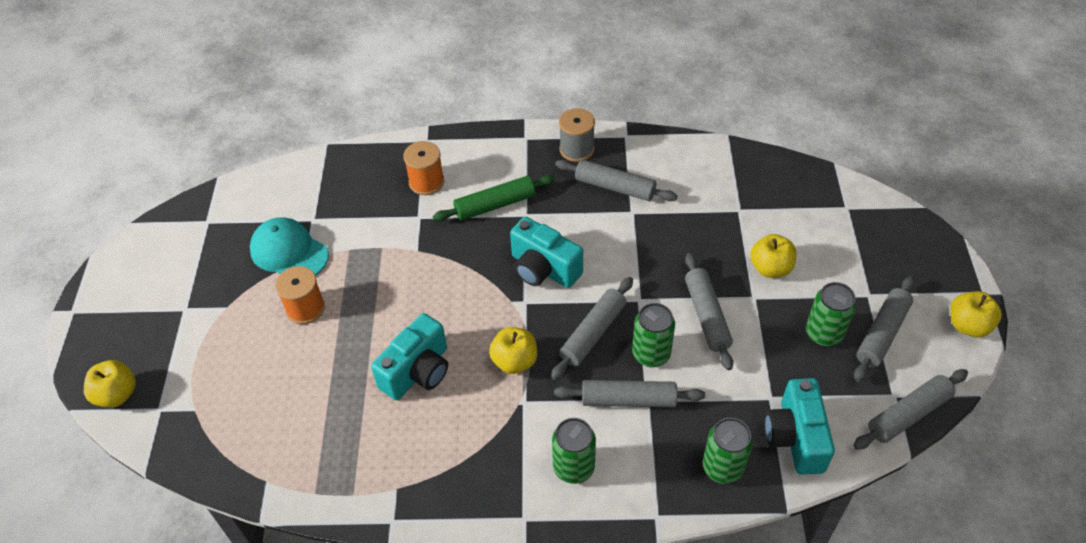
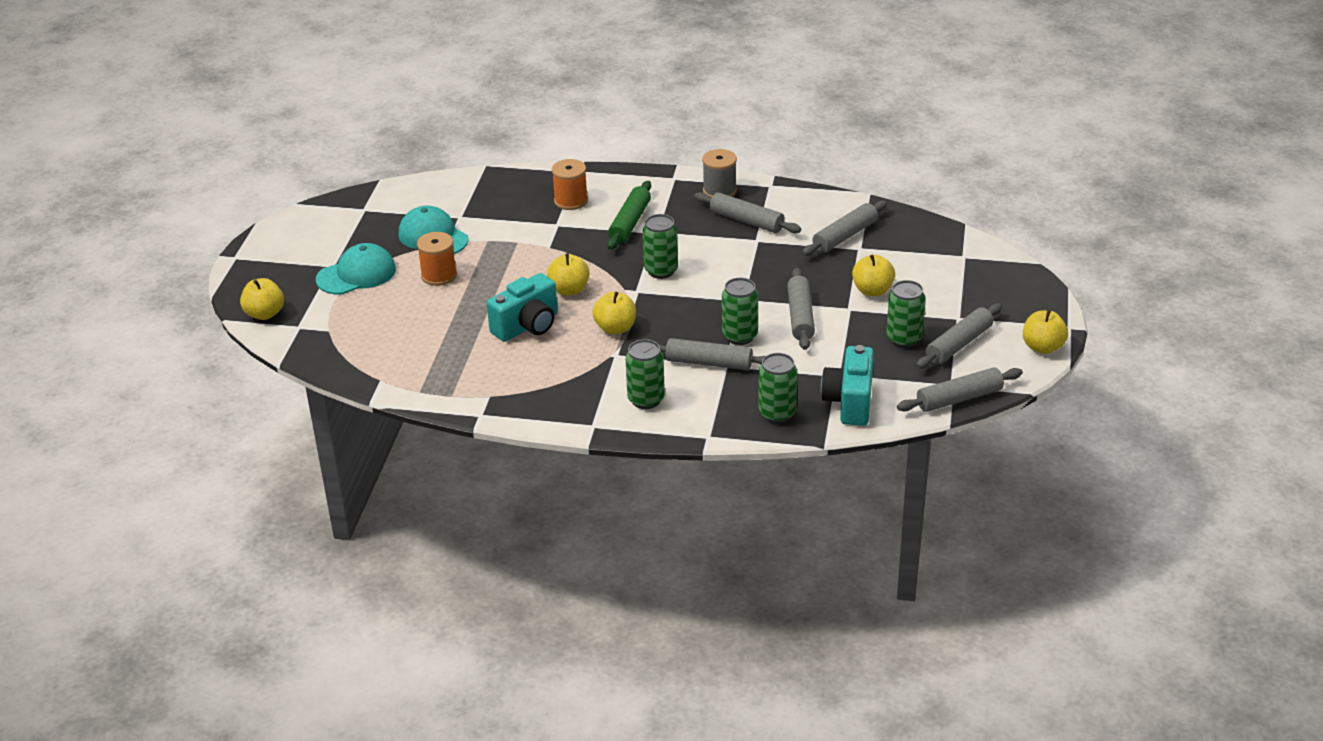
camera: 10 degrees right, 15 degrees down
(213, 319) = (356, 274): none -> turquoise cap
(452, 310) = (569, 290): none -> yellow apple
(495, 205) = (630, 223): green rolling pin -> green rolling pin turned 60 degrees counterclockwise
(543, 269) = (661, 270): turquoise camera -> green can
(593, 333) = (692, 317): grey rolling pin -> grey rolling pin (845, 236)

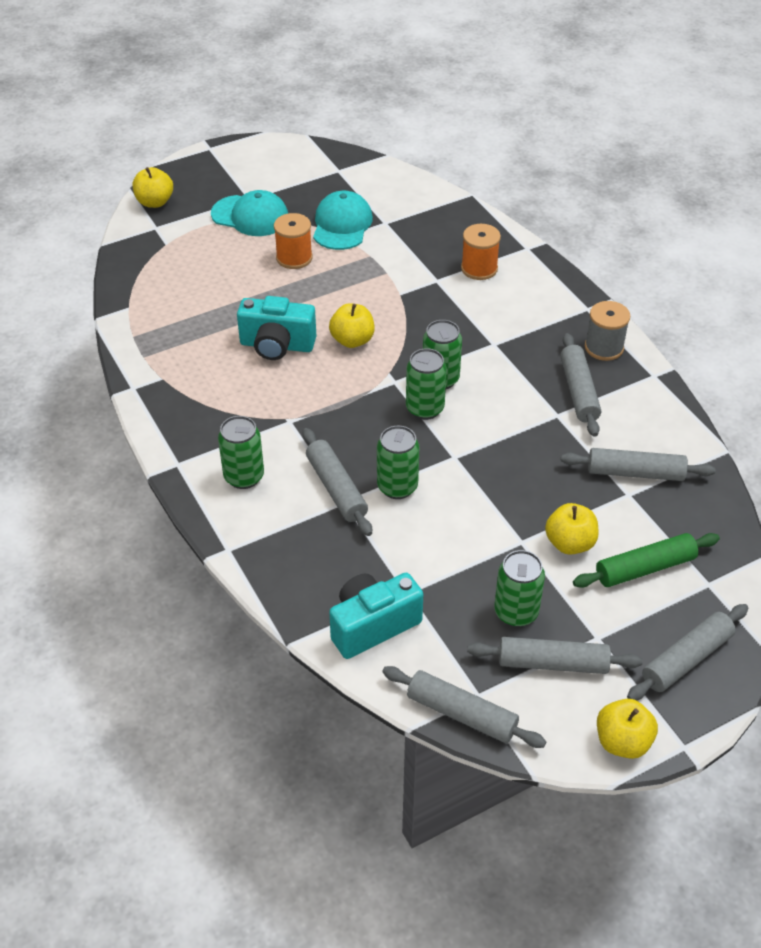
camera: 50 degrees right, 10 degrees up
(615, 328) = (327, 399): yellow apple -> none
(630, 223) = (488, 320): green rolling pin -> green rolling pin (645, 568)
(777, 413) = (305, 580): green can -> green can (425, 408)
(800, 316) = (471, 512): grey rolling pin -> grey rolling pin (686, 659)

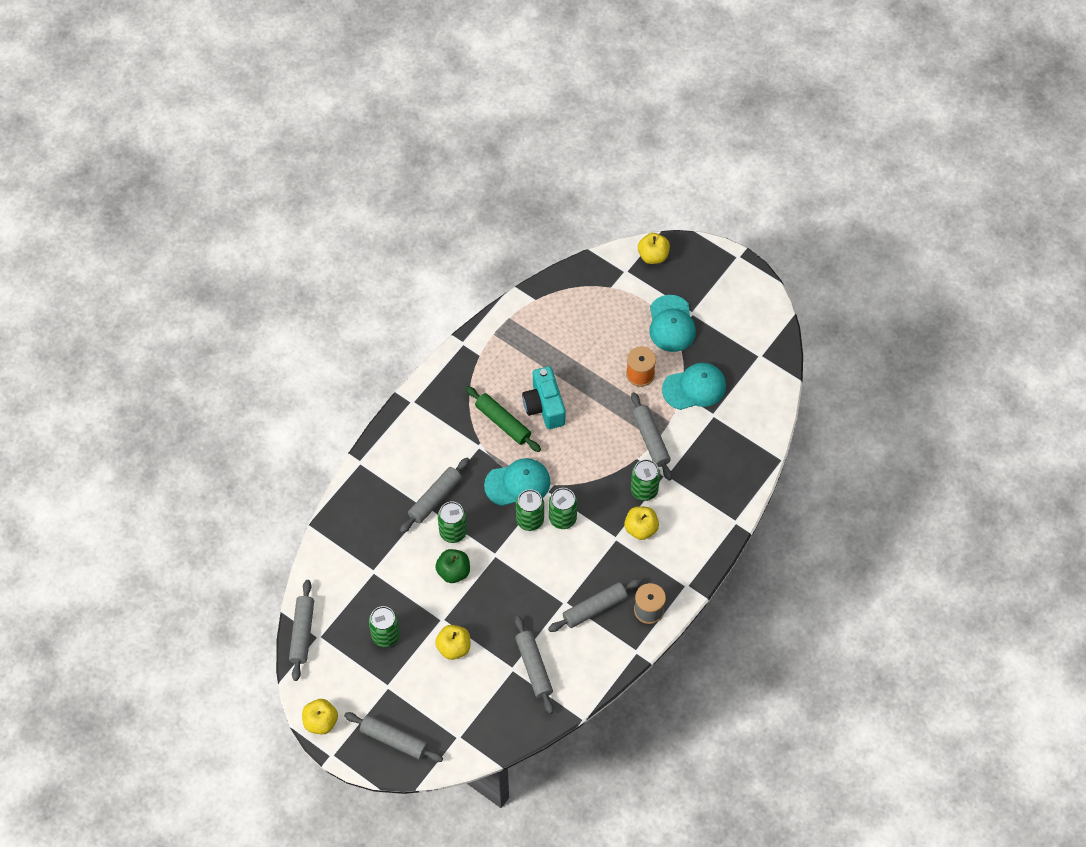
camera: 65 degrees right, 15 degrees up
(244, 477) = (419, 443): green can -> green can (644, 490)
(352, 340) = (573, 449): yellow apple -> yellow apple (641, 528)
(367, 403) = (518, 483): none -> turquoise cap
(373, 626) = (341, 563): turquoise camera -> none
(456, 506) = (453, 572): none -> green apple
(479, 268) = (693, 498): orange spool -> none
(552, 663) = (358, 668): grey rolling pin -> grey rolling pin (651, 439)
(645, 568) = (454, 697): green rolling pin -> green rolling pin (503, 422)

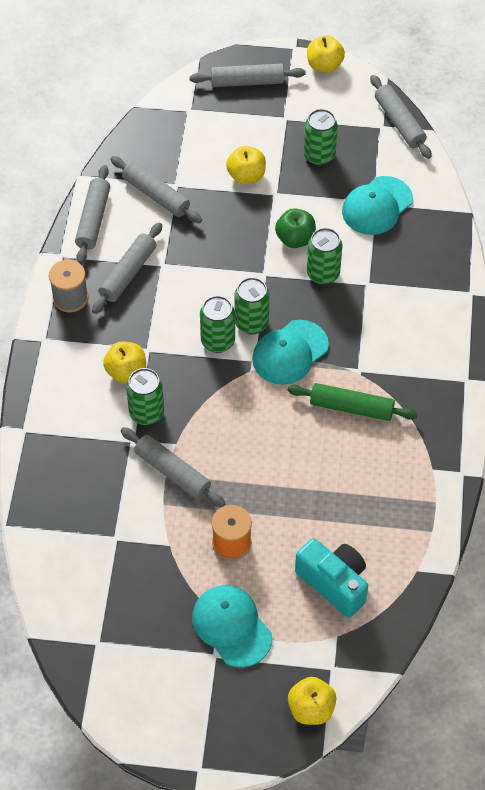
camera: 150 degrees right, 5 degrees down
(435, 498) = (365, 296): grey rolling pin -> grey rolling pin (93, 220)
(544, 406) = (318, 449): turquoise camera -> turquoise camera (334, 583)
(694, 388) = (156, 559): turquoise cap -> turquoise cap (377, 206)

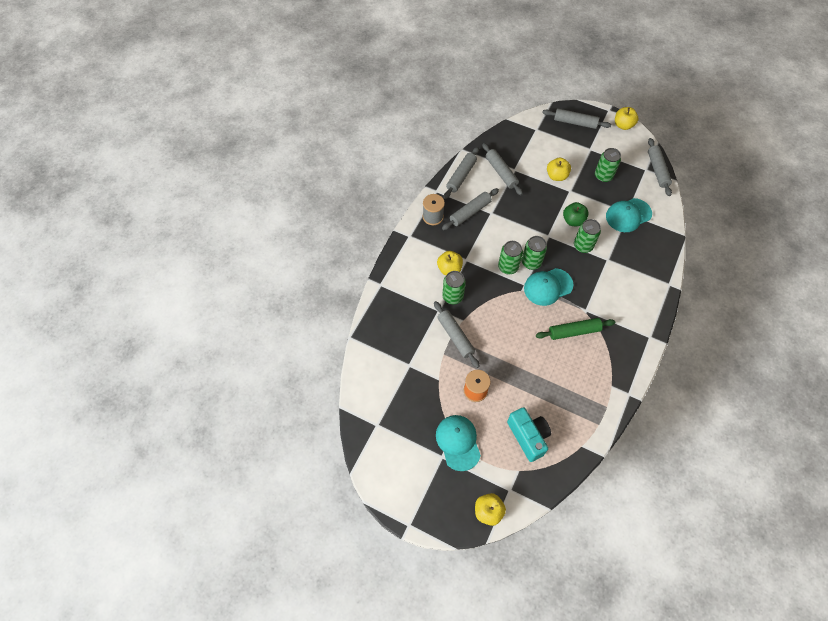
camera: 20 degrees right, 5 degrees up
(351, 407) = (574, 331): green rolling pin -> green rolling pin turned 45 degrees counterclockwise

